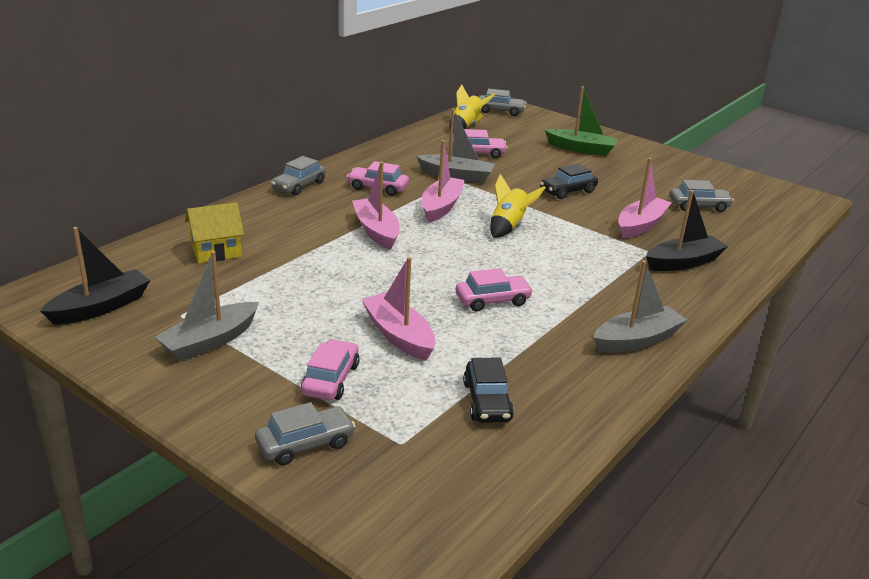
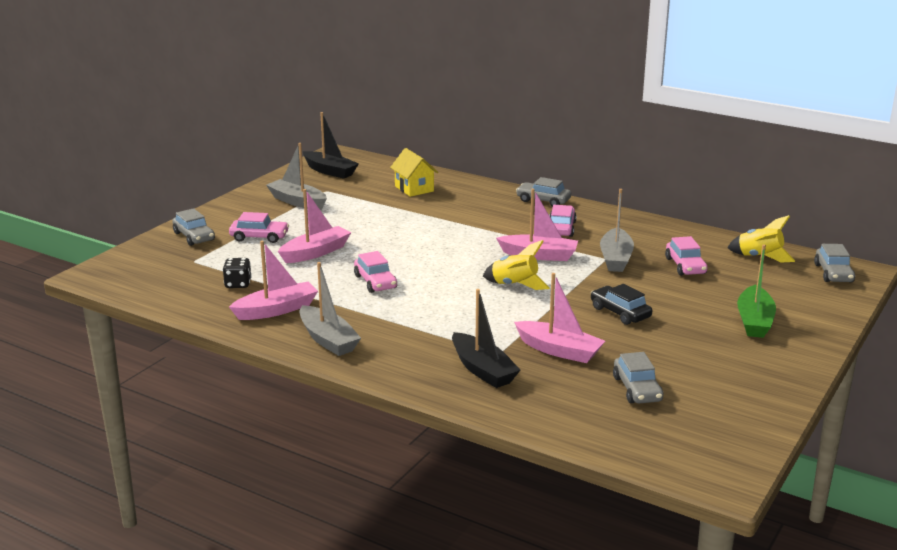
camera: 85 degrees right, 5 degrees down
(376, 231) = (475, 234): pink boat -> pink boat (276, 310)
(487, 401) = (238, 284): black car -> black dice

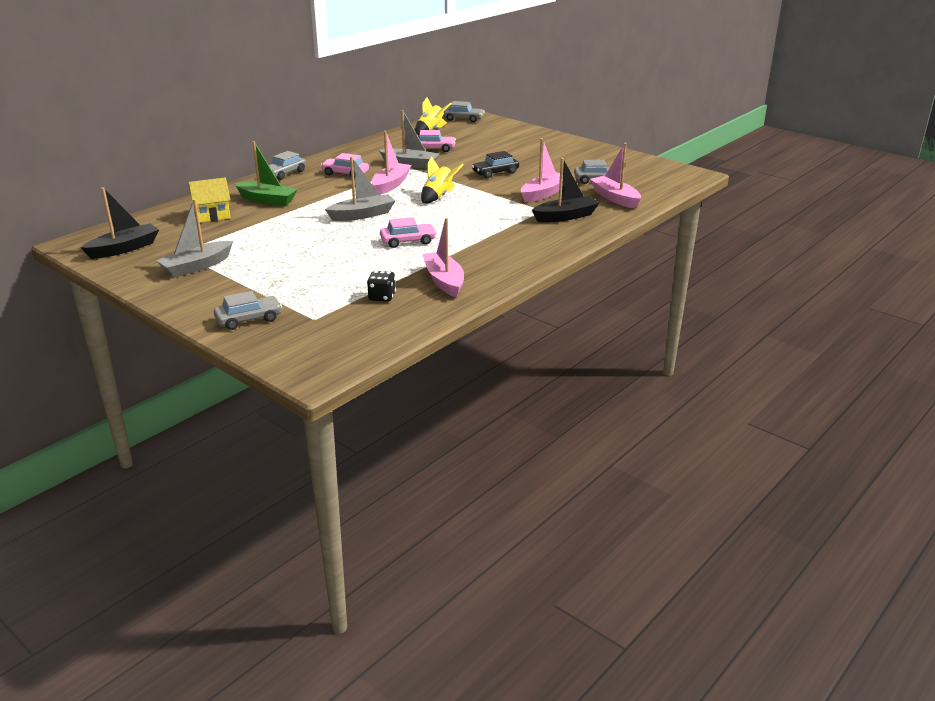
camera: 80 degrees left, 5 degrees up
(259, 237) = (275, 286): pink car -> none
(315, 252) = (332, 262): pink boat -> pink boat (615, 198)
(328, 340) = (506, 263): grey boat -> grey boat (362, 215)
(754, 321) = (519, 144): green boat -> green boat (267, 200)

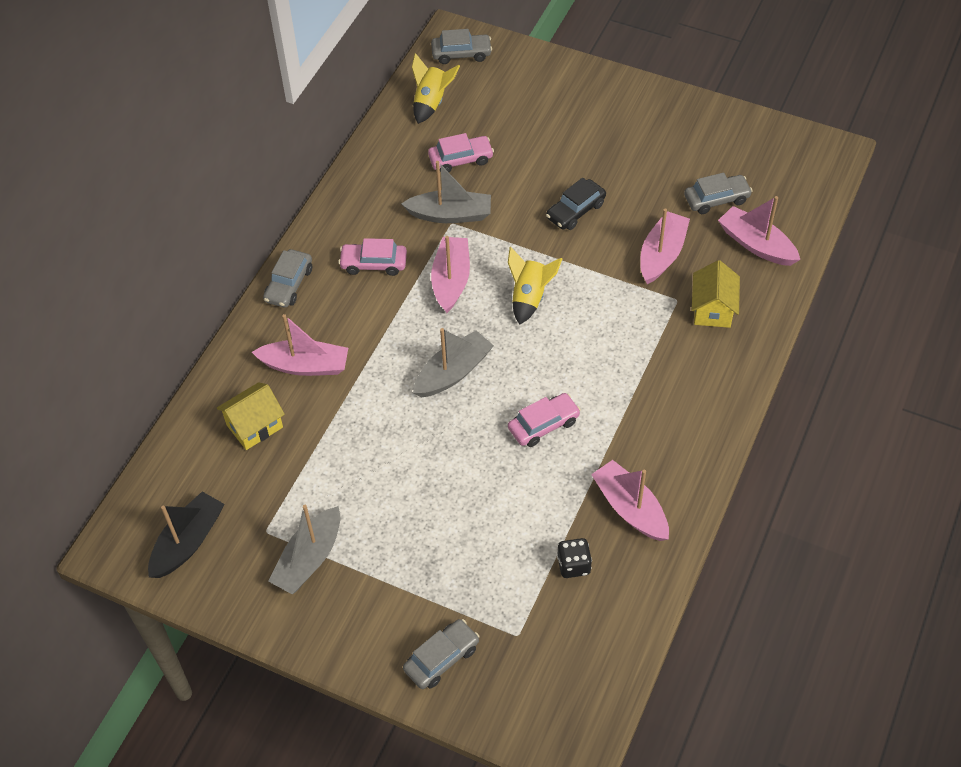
camera: 15 degrees left, 25 degrees up
(267, 200) = (305, 366): green boat -> pink boat
(565, 216) = (712, 309): black boat -> yellow house

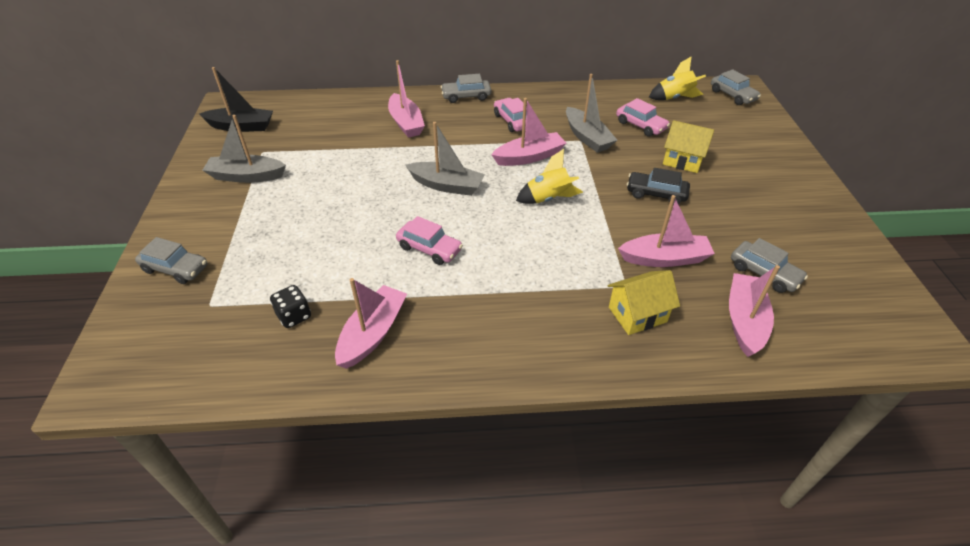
camera: 60 degrees right, 10 degrees down
(254, 426) = (344, 120): yellow house -> yellow house (682, 161)

